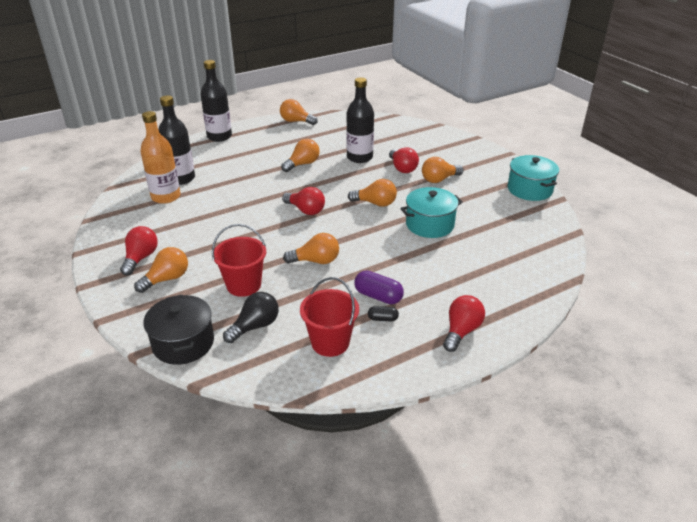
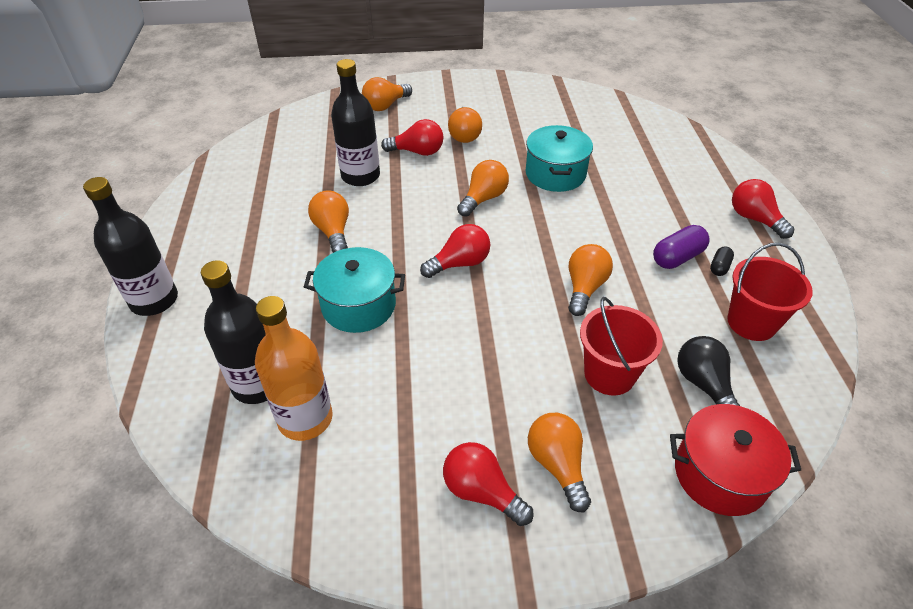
camera: 65 degrees left, 10 degrees up
(183, 343) = (720, 474): black pot -> red pot
(296, 121) = (196, 201): orange light bulb -> orange light bulb (385, 105)
(529, 189) = (527, 88): turquoise pot -> turquoise pot (358, 305)

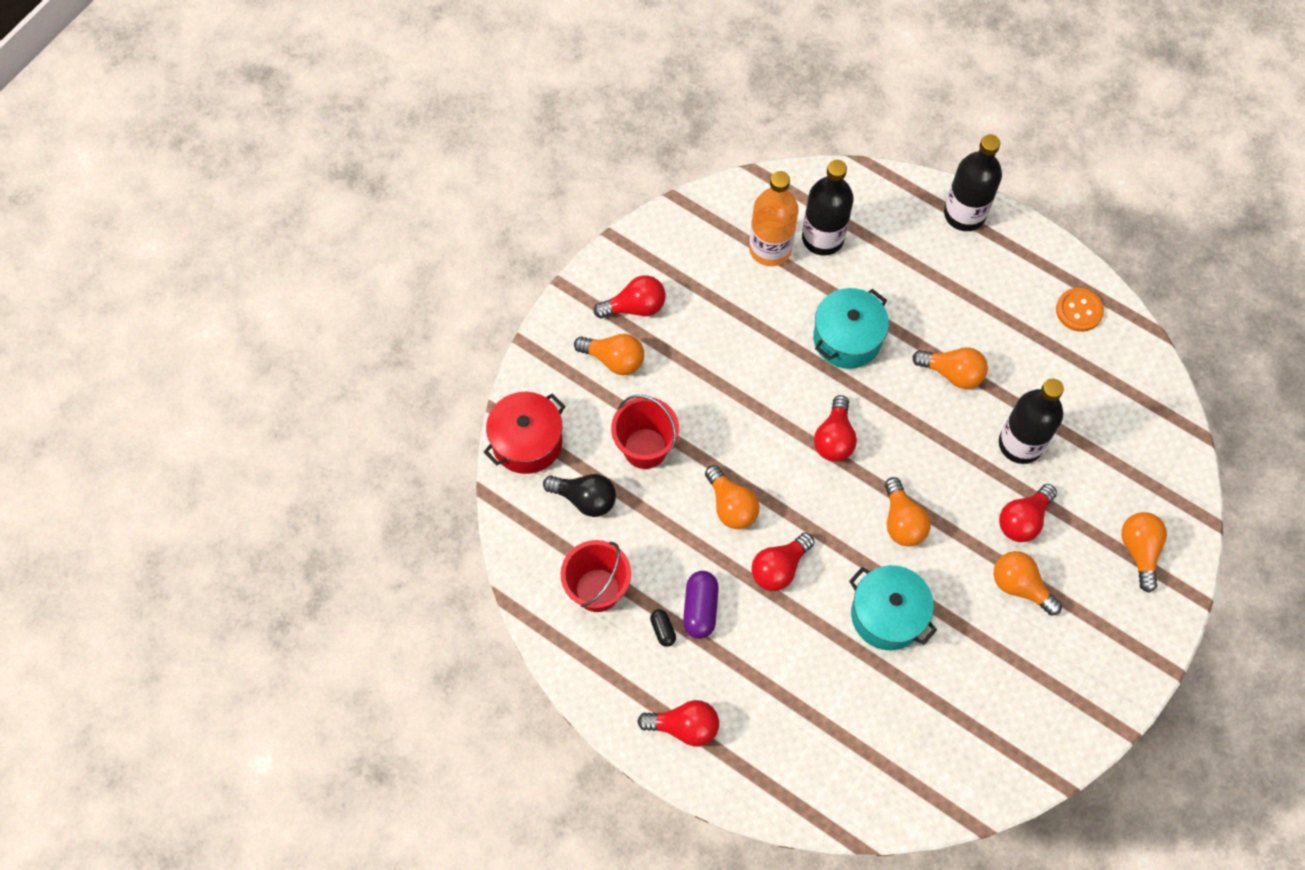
camera: 130 degrees right, 20 degrees up
(213, 197) = (1079, 310): none -> orange button
(594, 236) = (779, 568): none -> red light bulb

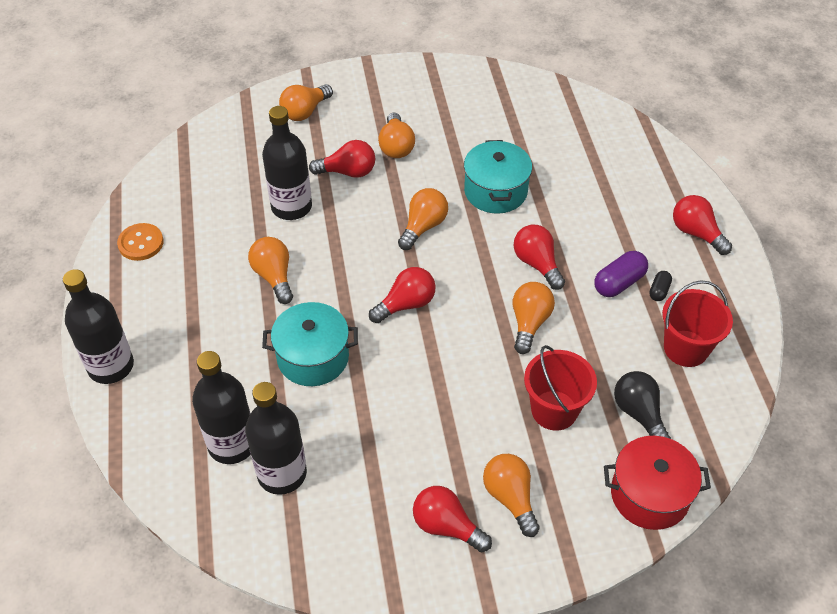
camera: 135 degrees left, 15 degrees down
(770, 249) = (282, 473): orange bottle -> black bottle
(779, 568) = (537, 264): red light bulb -> red light bulb turned 120 degrees counterclockwise

